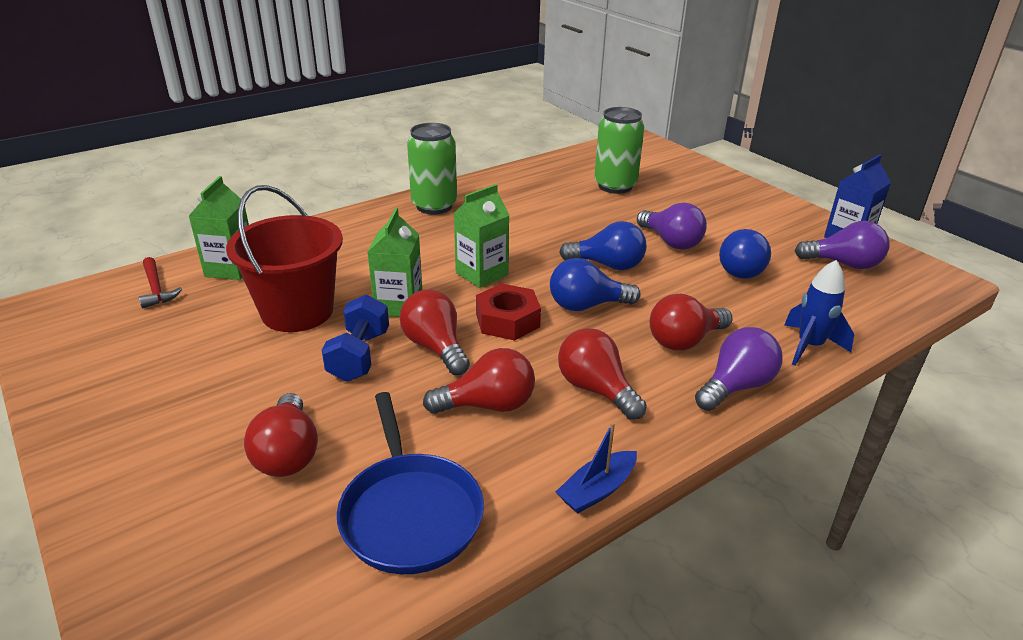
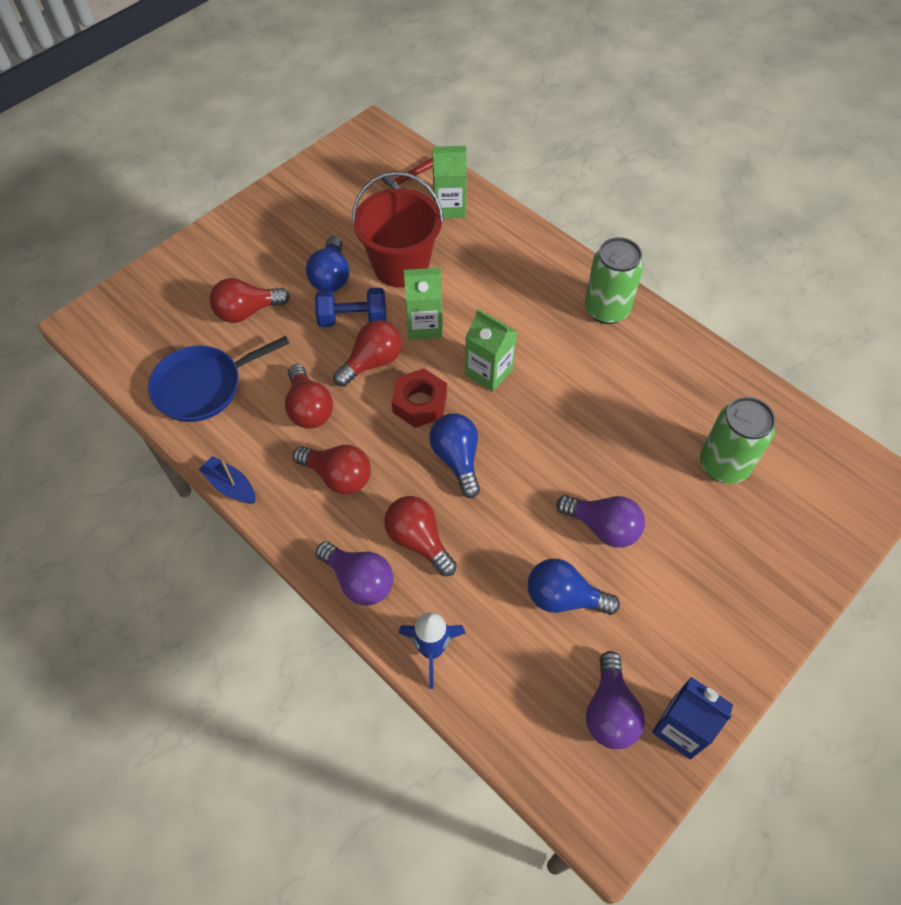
camera: 80 degrees right, 25 degrees up
(596, 389) = (338, 476): red light bulb -> red light bulb turned 75 degrees clockwise
(607, 265) = (534, 470): blue light bulb -> blue light bulb (331, 277)
(671, 242) = (603, 527): purple light bulb -> purple light bulb turned 105 degrees counterclockwise

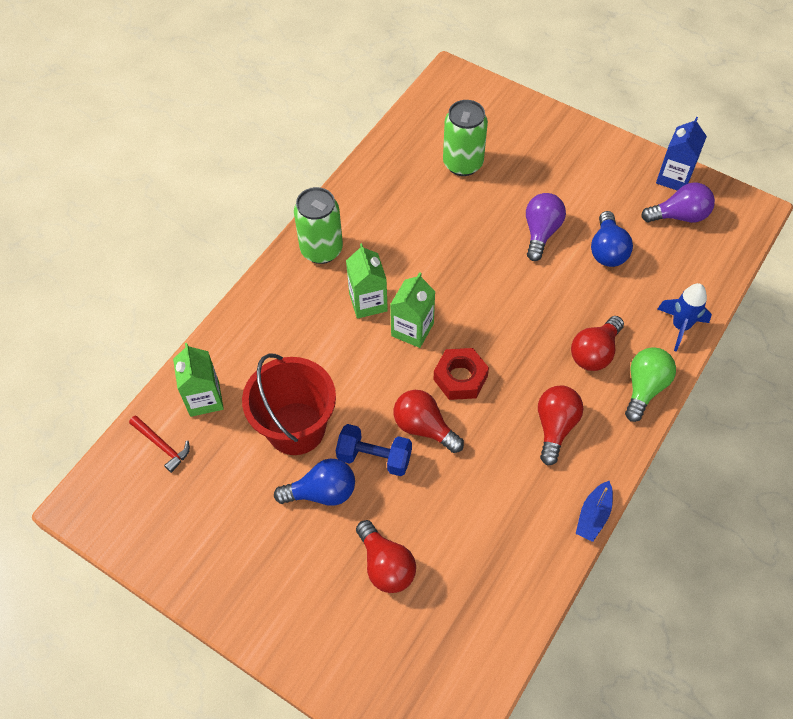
camera: 100 degrees left, 0 degrees up
(203, 386) = (491, 579): blue pan -> none
(309, 408) = (491, 470): red light bulb -> none
(352, 319) = (374, 457): blue dumbbell -> blue dumbbell turned 60 degrees counterclockwise
(359, 581) = (644, 388): purple light bulb -> green light bulb
(424, 325) = (369, 391): green carton -> green carton (368, 302)
(457, 459) = (510, 339): blue light bulb -> none

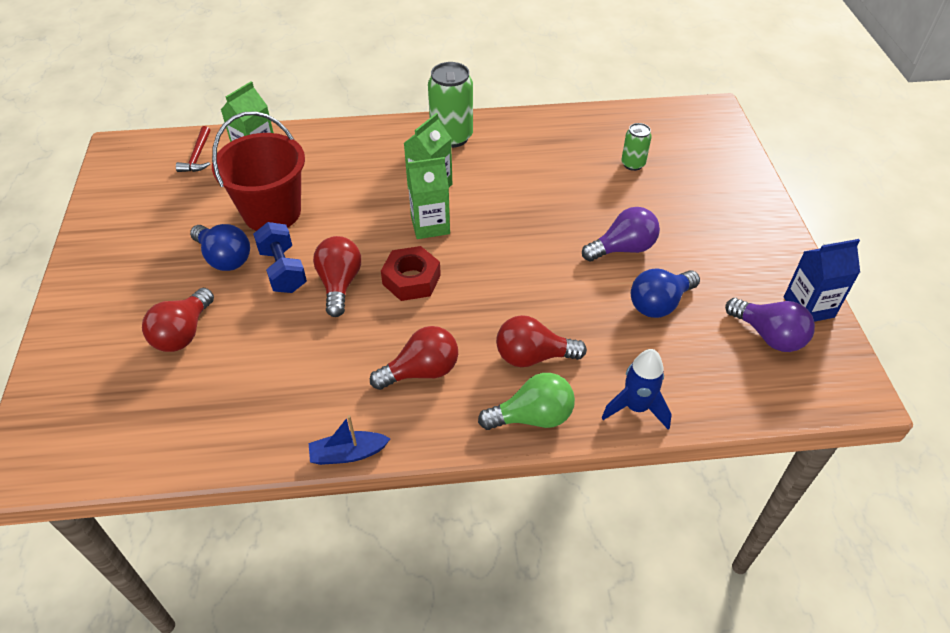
camera: 50 degrees right, 10 degrees down
(463, 164) = (633, 164): green can -> green can, size x0.56

